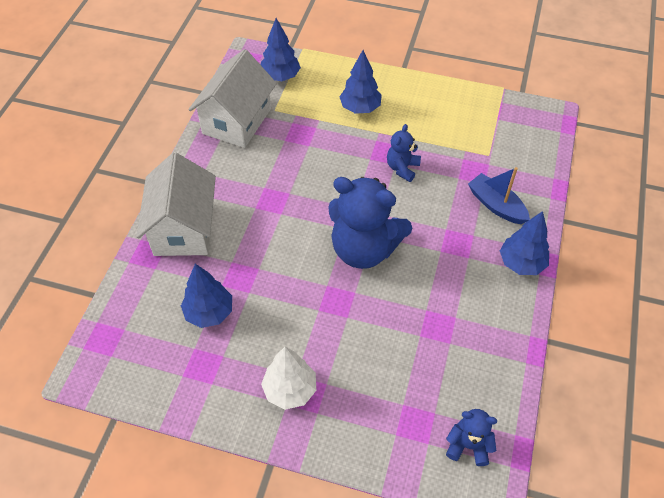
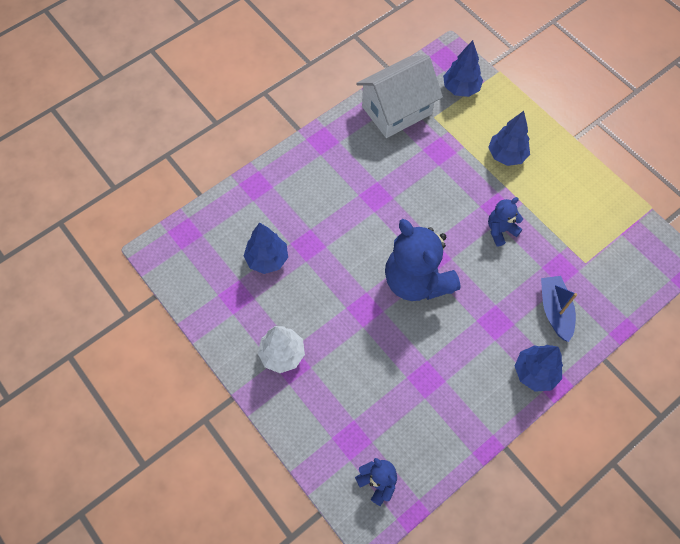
camera: 35 degrees right, 10 degrees up
(183, 228) = (294, 180): white house -> none

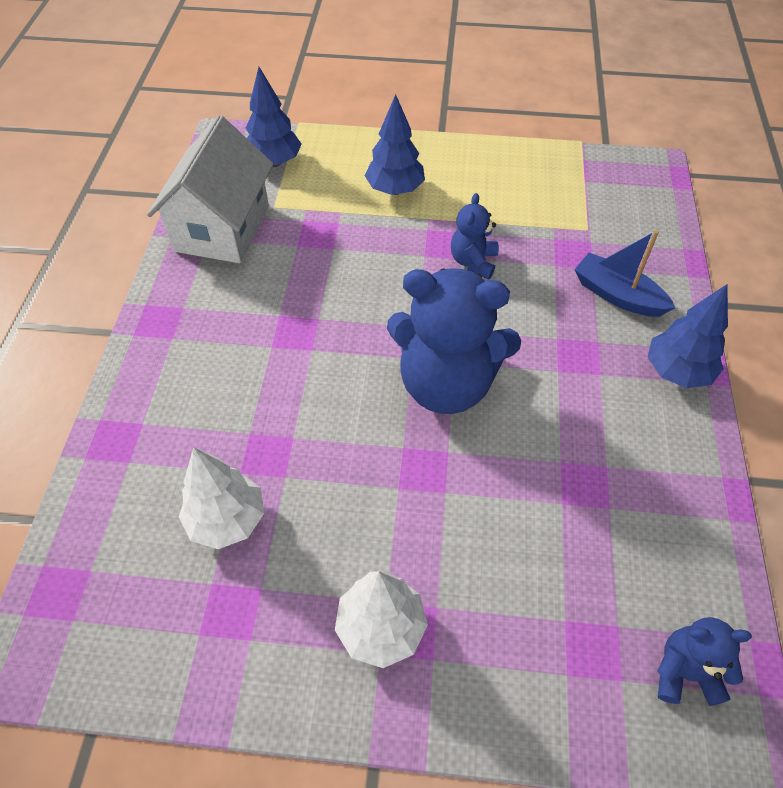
camera: 45 degrees left, 10 degrees down
(267, 259) = (227, 520): blue tree -> white tree

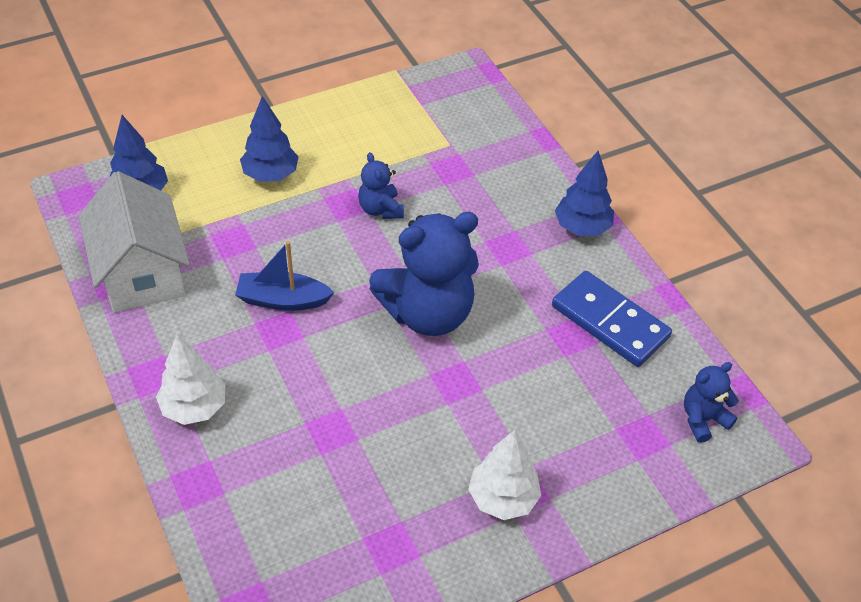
camera: 35 degrees left, 5 degrees down
(227, 520) = (338, 490): white tree -> white tree (194, 407)
(617, 295) = (506, 188): blue boat -> blue boat (282, 300)
(641, 491) = (609, 322): none -> blue domino

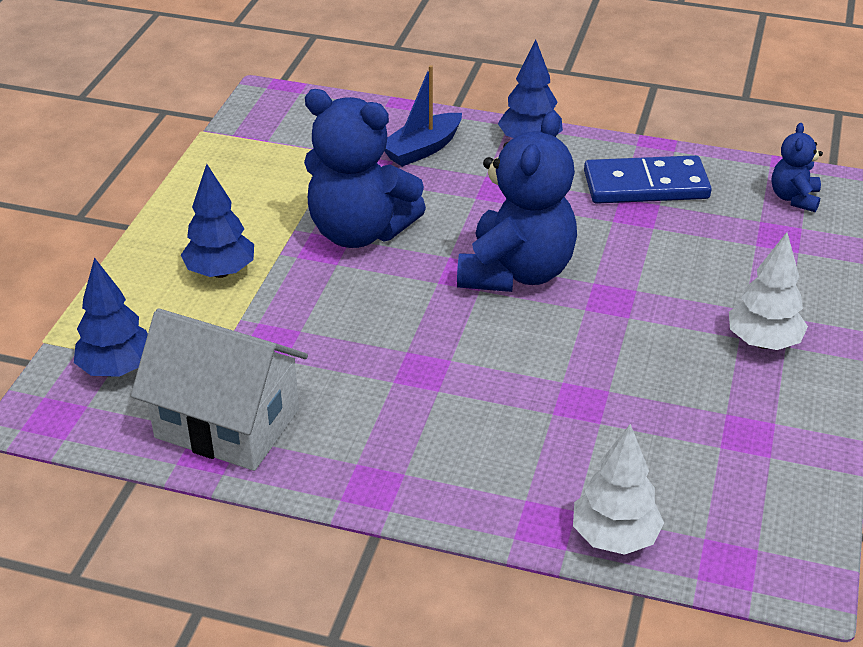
camera: 45 degrees left, 10 degrees down
(194, 407) = (449, 476): white tree -> white tree (614, 537)
(282, 300) = (389, 348): blue boat -> blue boat (422, 149)
(380, 209) = (359, 232): blue teddy bear -> blue teddy bear, size x2.06

